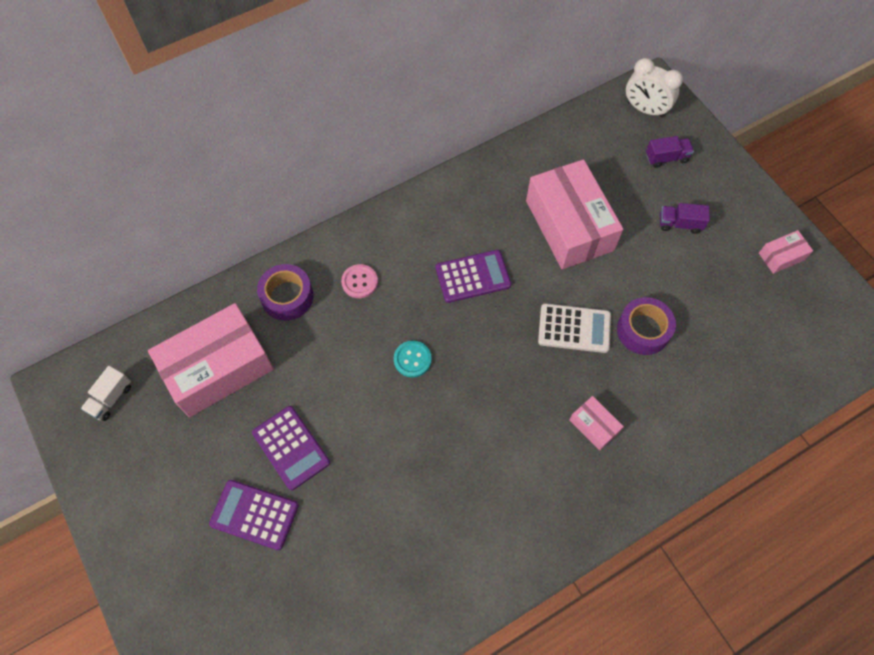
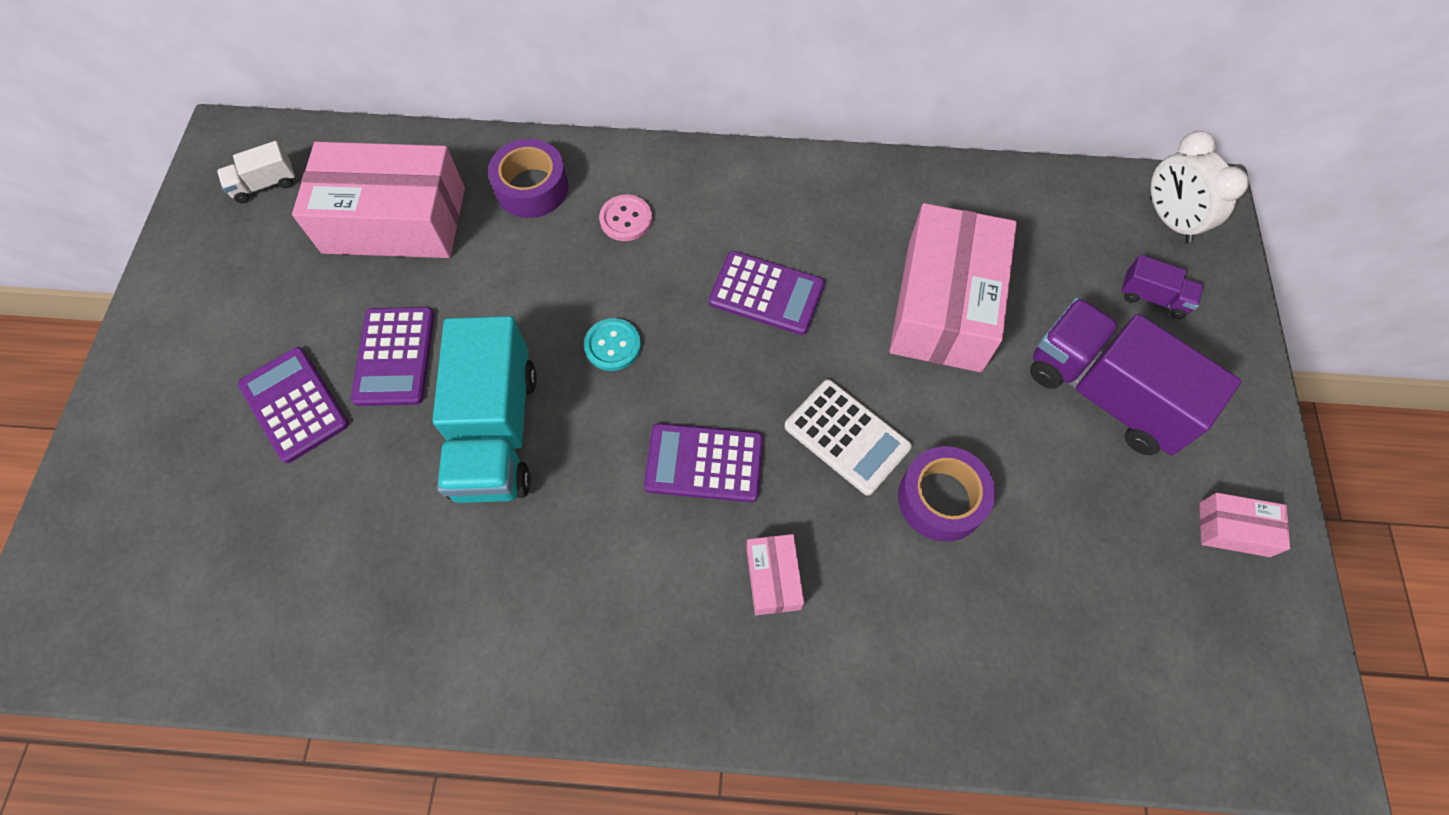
camera: 35 degrees right, 0 degrees up
(387, 450) = (496, 432): none -> turquoise truck
(513, 391) = (704, 463): none -> purple calculator
(680, 224) = (1106, 393): purple truck -> purple truck, size x2.21

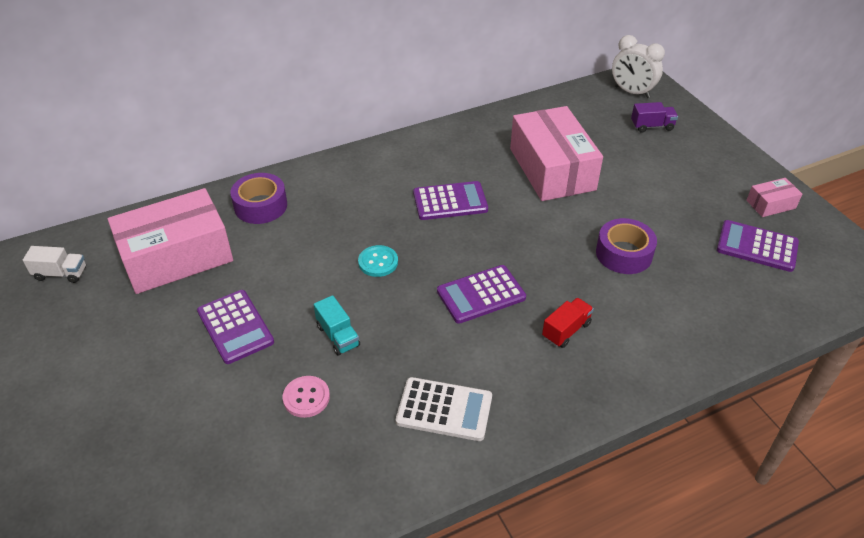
camera: 30 degrees left, 20 degrees down
(265, 184) = (61, 274): white truck -> white truck turned 120 degrees counterclockwise
(294, 404) = (181, 383): purple calculator -> purple calculator (757, 246)
(496, 432) = (338, 336): turquoise truck -> turquoise truck, size x0.45
(626, 219) = (335, 199): pink button -> pink button (306, 397)
(773, 578) = (566, 330): pink box -> red truck
(847, 437) = (550, 248): white calculator -> white calculator (444, 409)
(1106, 393) = (664, 174): purple truck -> none

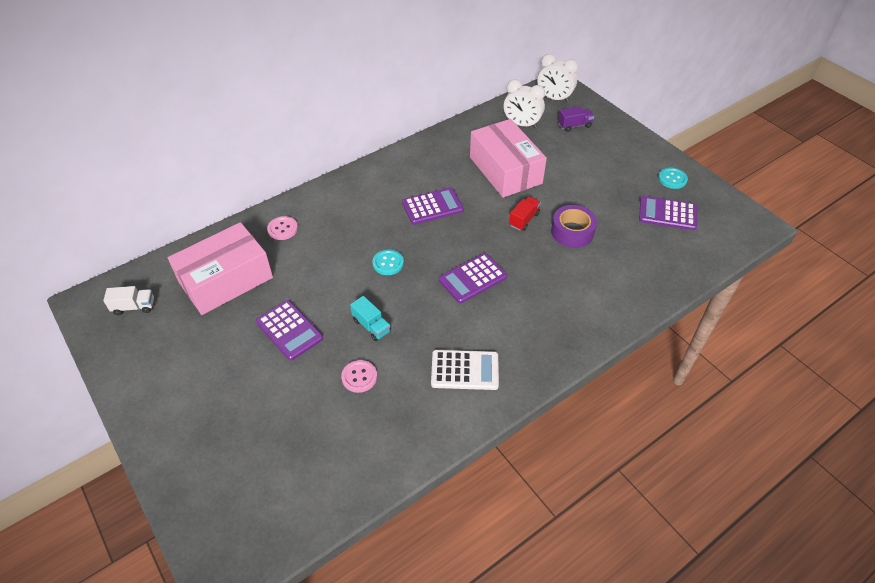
camera: 10 degrees left, 5 degrees up
(261, 206) = (282, 229): purple tape -> pink button
(566, 330) = (541, 297): red truck -> red truck (524, 219)
(584, 118) = (521, 124): none -> white clock
(770, 204) = (672, 179): pink box -> turquoise button

